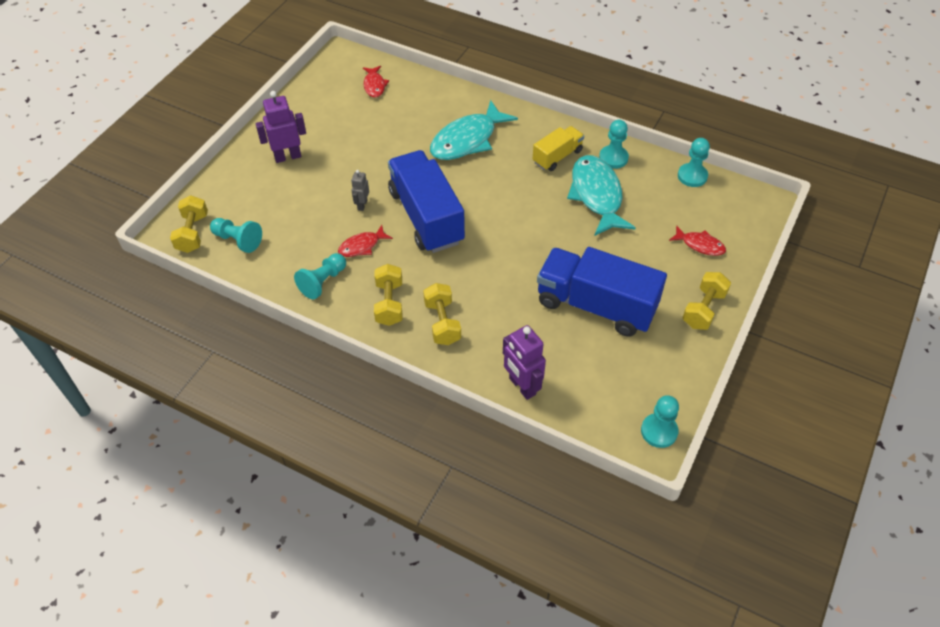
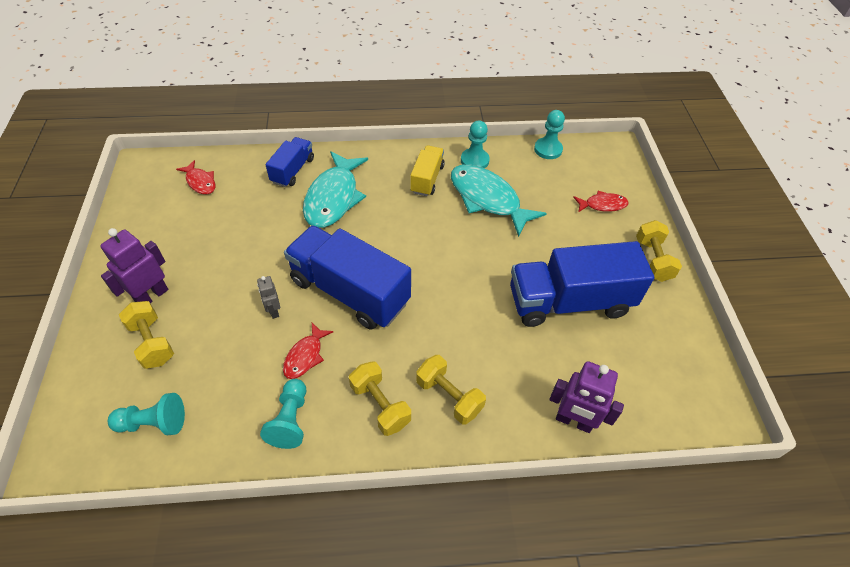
camera: 35 degrees left, 0 degrees up
(193, 233) = (87, 444): yellow dumbbell -> yellow dumbbell (152, 342)
(451, 104) = (292, 170): none -> blue truck
(659, 431) = (717, 395): turquoise pawn -> none

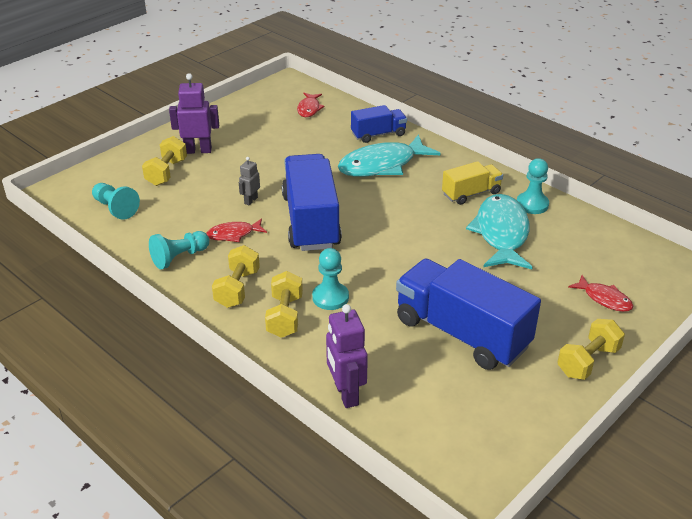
camera: 50 degrees right, 15 degrees down
(548, 149) = (616, 234): turquoise pawn -> turquoise pawn (330, 297)

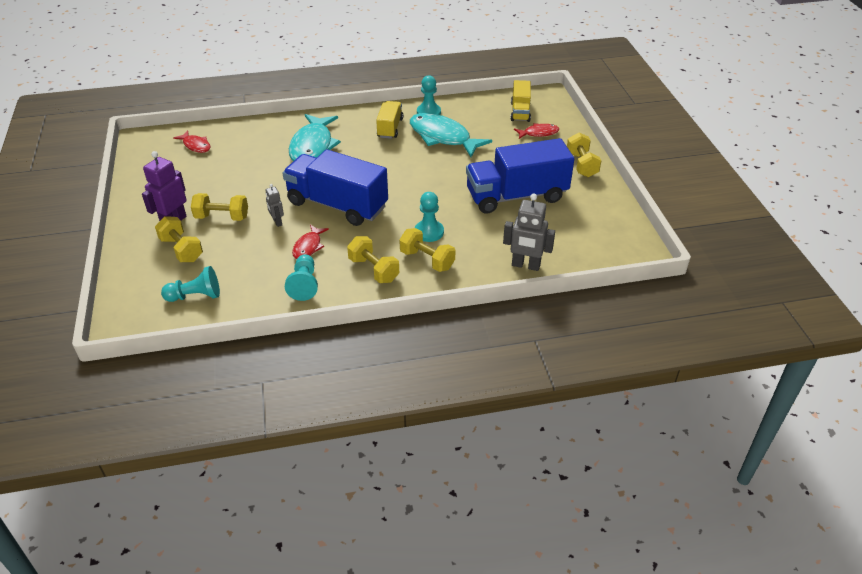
camera: 55 degrees left, 5 degrees up
(227, 170) = (222, 217): none -> yellow dumbbell
(345, 394) = (525, 265): purple robot -> grey robot
(378, 134) = (274, 131): blue truck -> none
(627, 266) = (520, 112): none -> yellow truck

